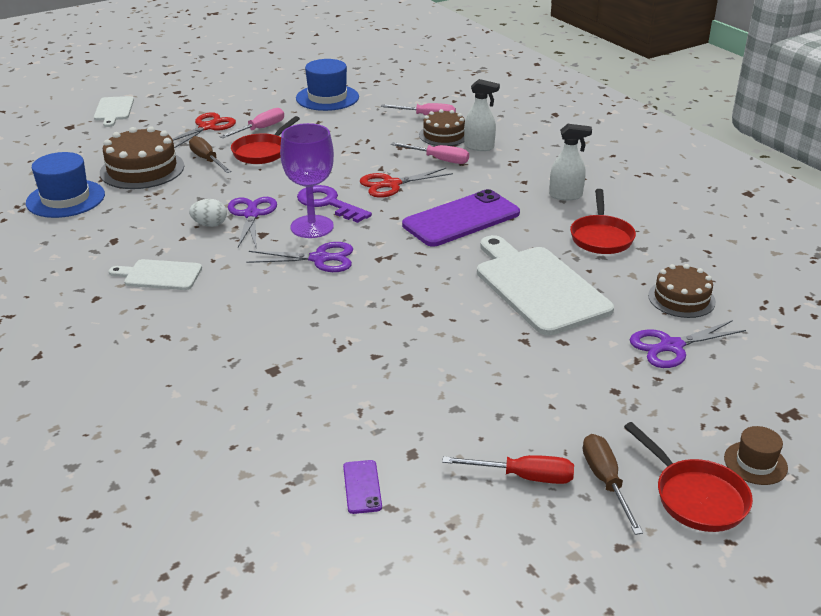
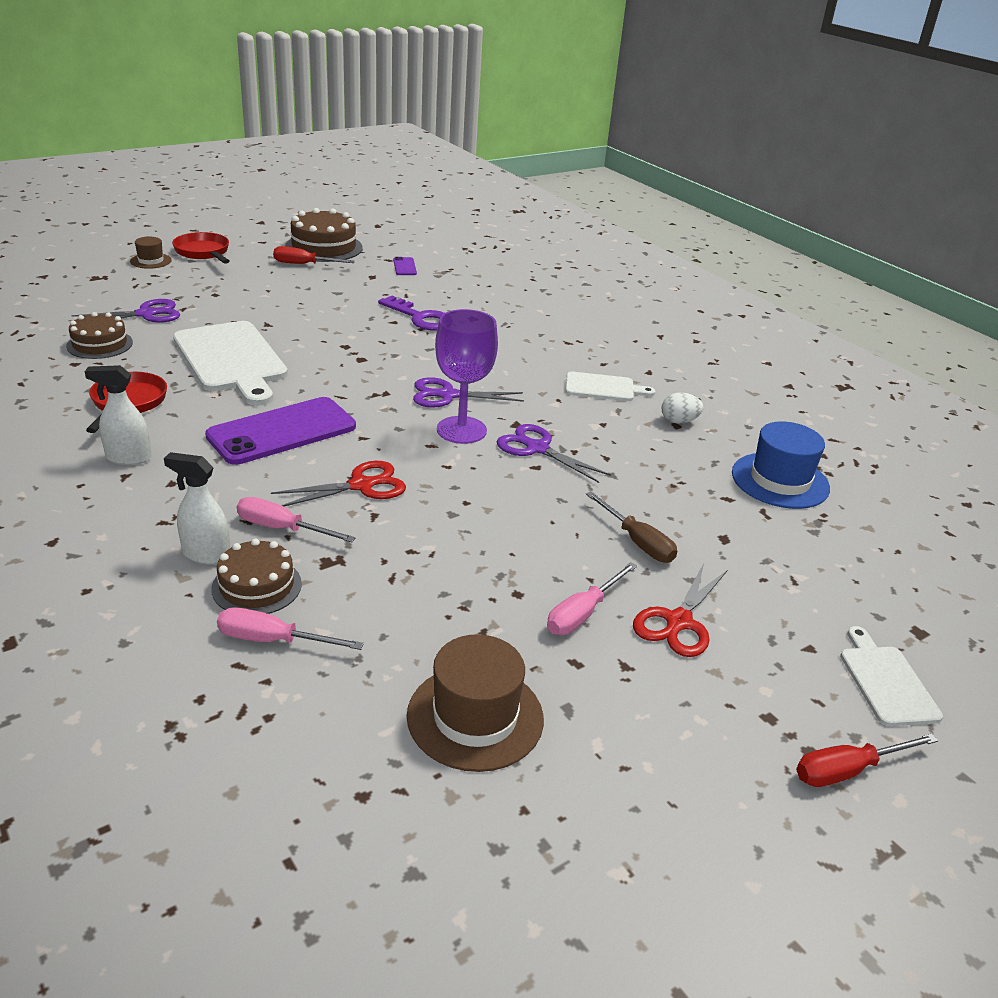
camera: 175 degrees right, 0 degrees up
(142, 169) = (720, 526): brown cake -> brown cake (324, 247)
(165, 88) = (848, 770): none -> red screwdriver
(210, 224) = (580, 438): white egg -> white egg (679, 421)
(251, 215) = (537, 448): purple scissors -> purple scissors turned 135 degrees clockwise
(262, 152) = (560, 556): red pan -> none
(327, 98) = (475, 717): blue hat -> brown hat
(328, 203) = (445, 460): purple key -> purple key (420, 318)
(606, 481) = (254, 260): brown screwdriver -> none

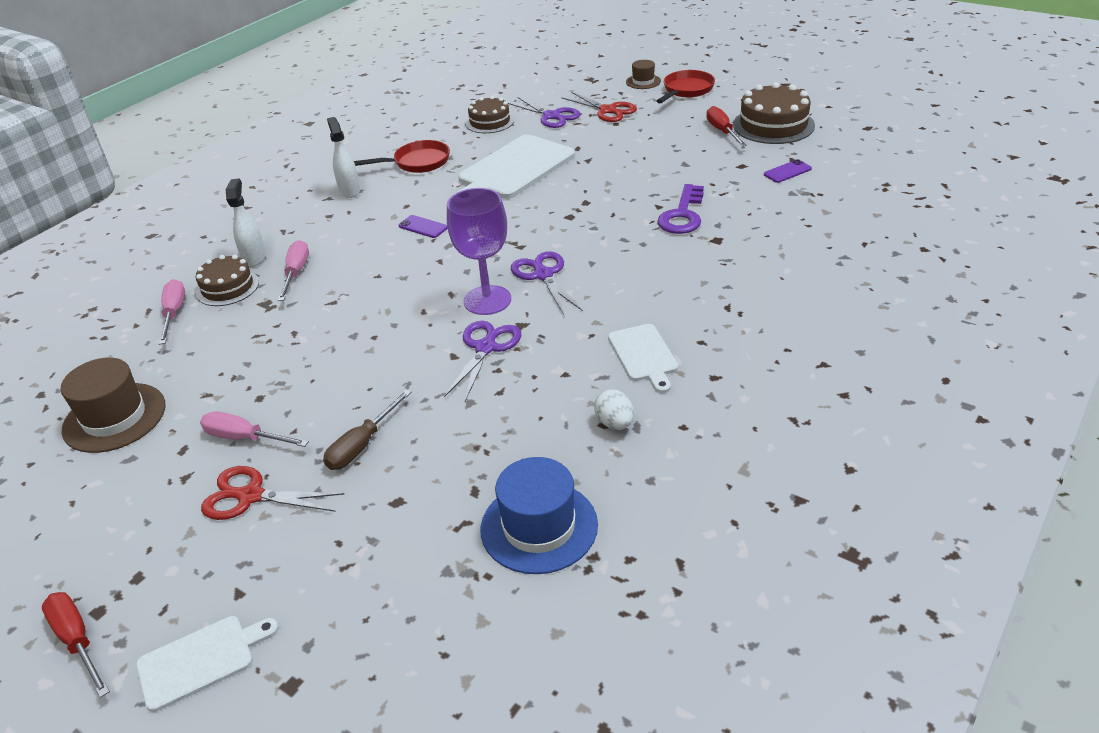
camera: 75 degrees right, 5 degrees up
(282, 431) = (423, 227): purple phone -> purple phone, size x0.42
(361, 485) = (369, 283): red scissors -> red scissors (608, 110)

